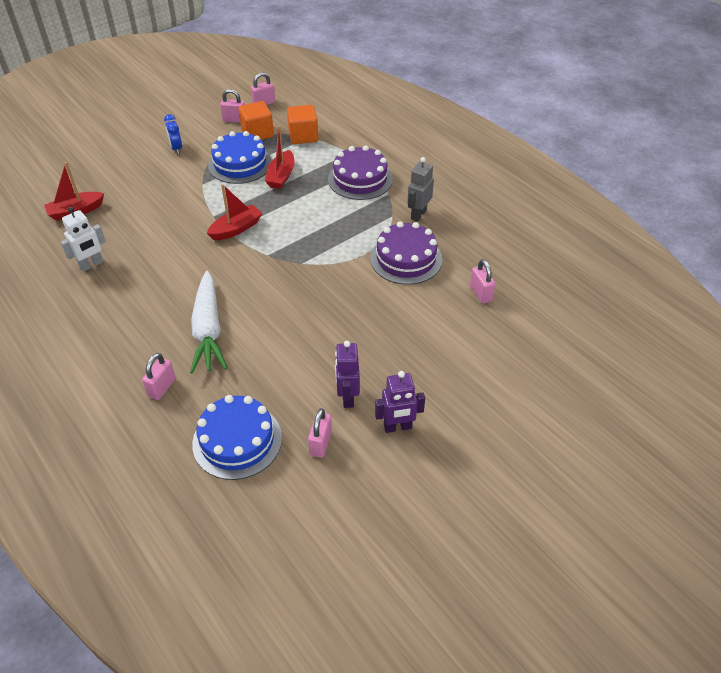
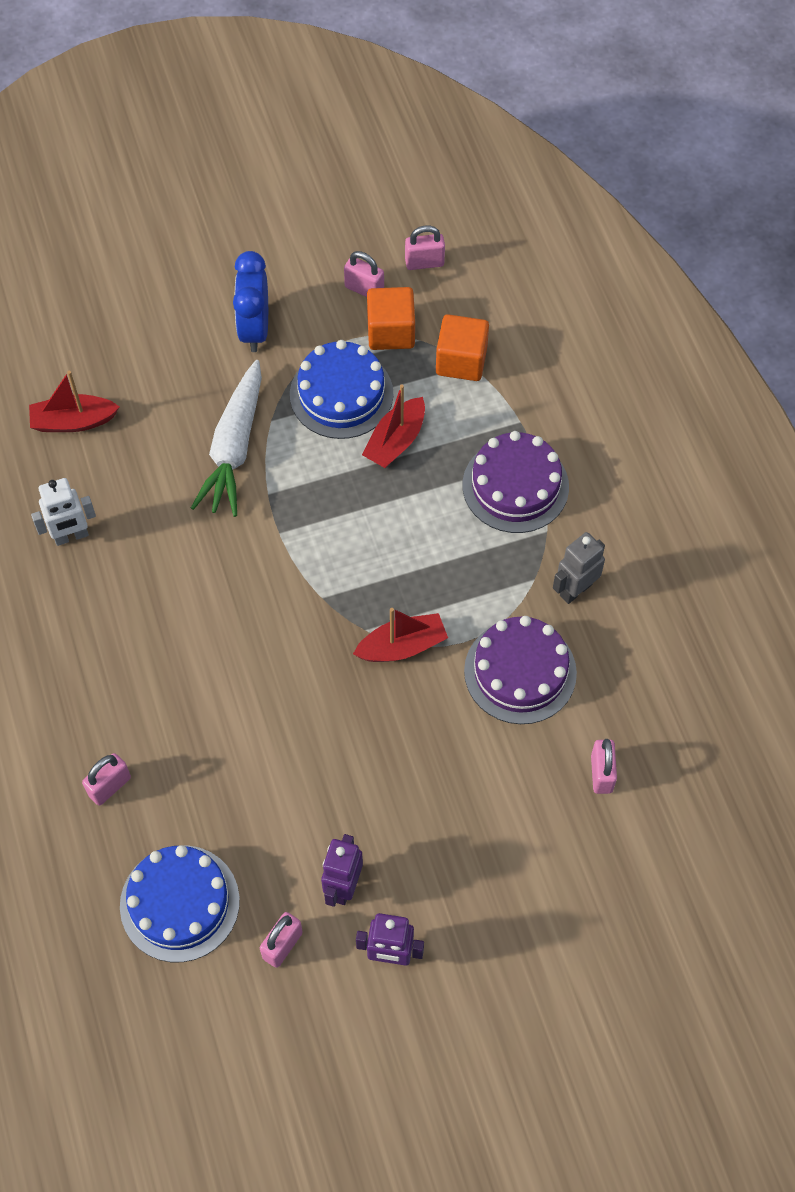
camera: 20 degrees right, 15 degrees up
(176, 148) = (254, 329): blue clock -> blue clock, size x1.63
(208, 329) = (197, 708): white carrot -> white carrot (234, 447)
(236, 229) = (293, 531): red boat -> red boat (402, 646)

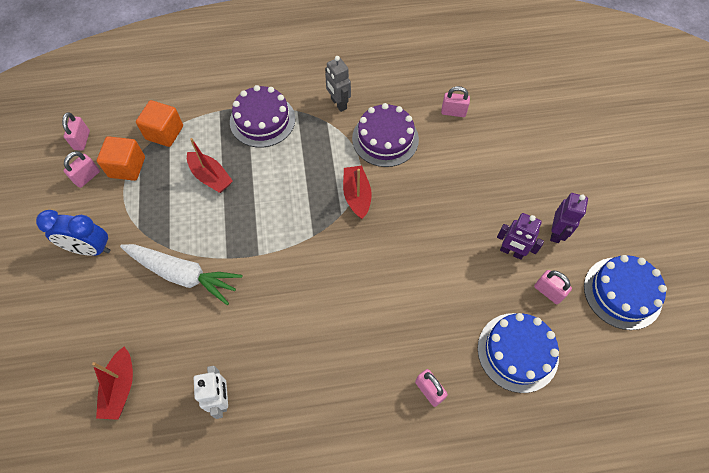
camera: 80 degrees left, 0 degrees up
(341, 394) = (164, 202): blue cake -> blue cake (622, 293)

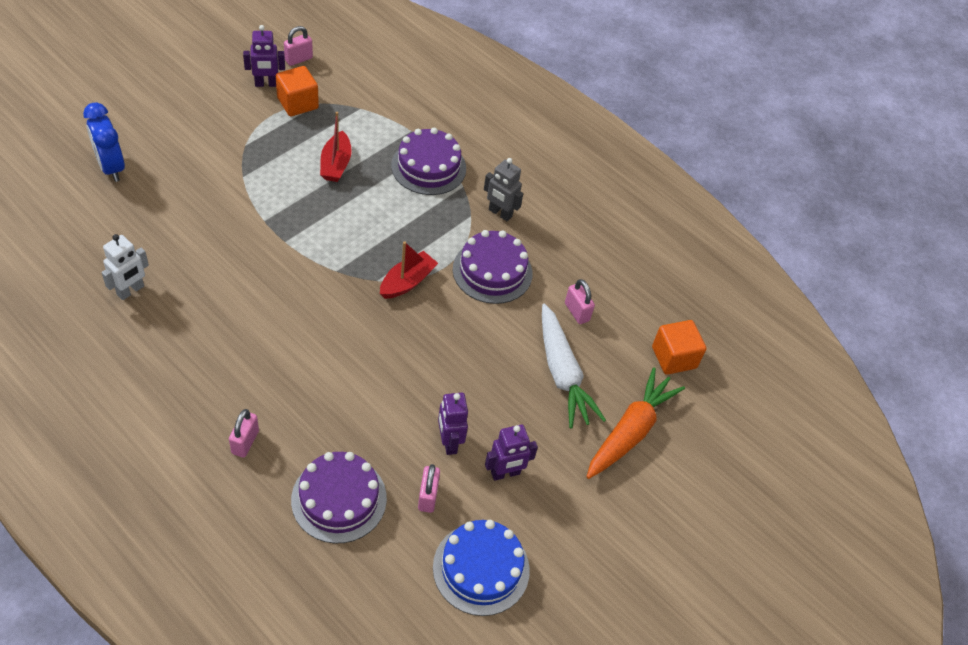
camera: 45 degrees right, 10 degrees down
(87, 177) = (266, 84): pink padlock -> purple robot
(90, 249) = (201, 126): blue clock -> blue clock (111, 167)
(120, 388) = (95, 218): red boat -> none
(164, 133) = (353, 107): orange cube -> orange cube (674, 357)
(182, 274) = (225, 199): white carrot -> white carrot (562, 373)
(338, 104) = (500, 213): grey robot -> grey robot turned 75 degrees counterclockwise
(517, 352) = (339, 499): blue cake -> purple cake
(565, 142) = (630, 431): none -> orange carrot

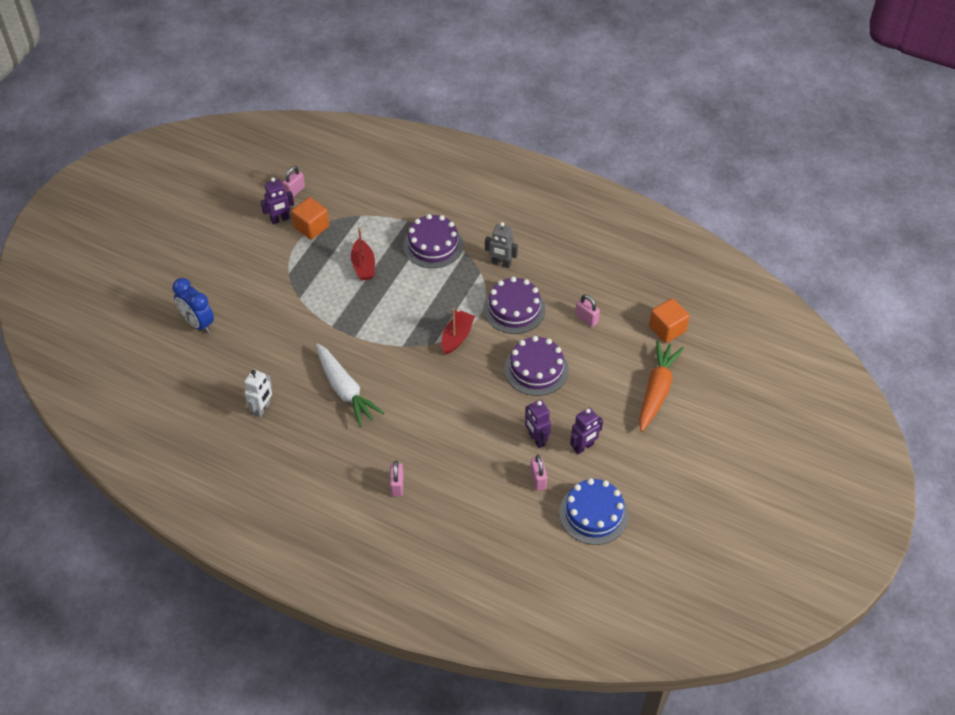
camera: 10 degrees left, 0 degrees up
(339, 499) = (479, 501): purple cake -> purple cake (536, 369)
(562, 373) = (594, 366): white carrot -> white carrot (345, 390)

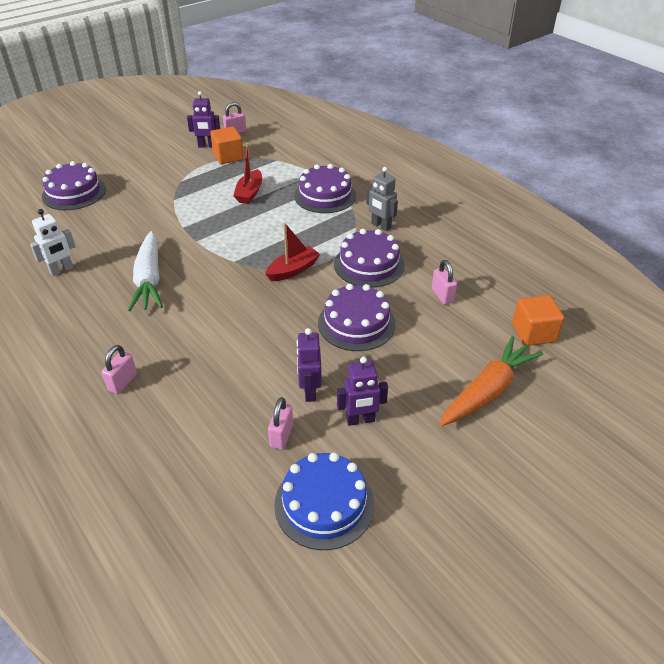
camera: 25 degrees right, 10 degrees down
(198, 323) = (74, 193): blue clock -> purple cake

